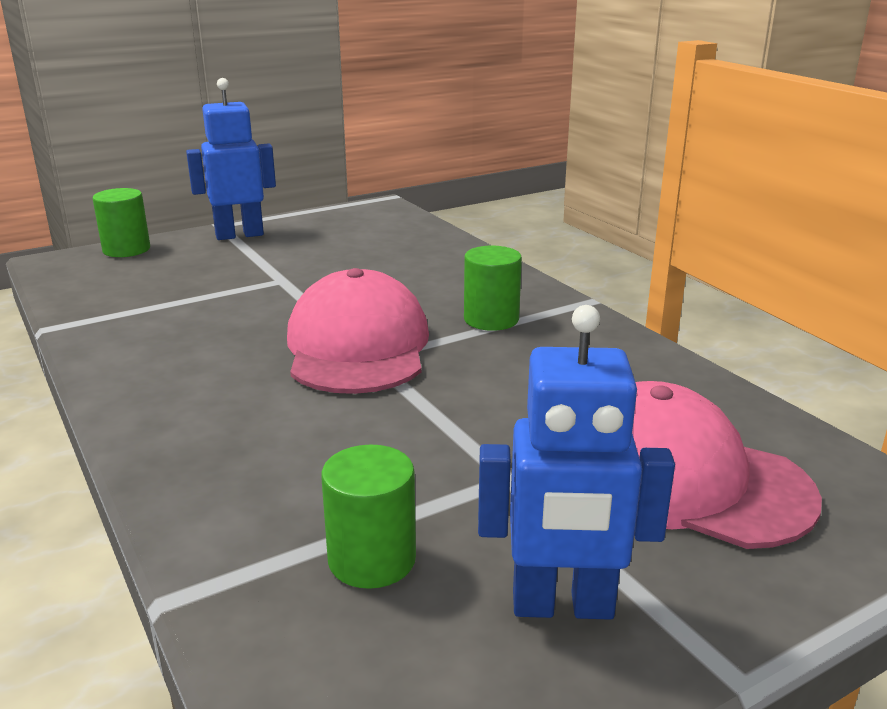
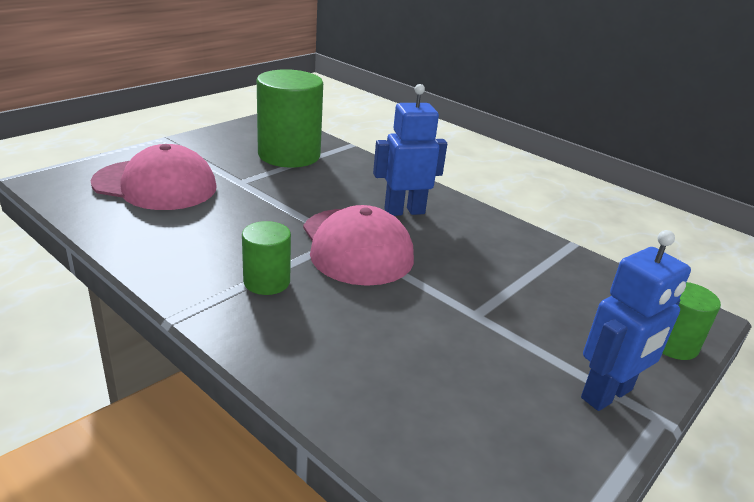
camera: 160 degrees right, 5 degrees up
(372, 559) = (289, 155): green cylinder -> green cylinder, size x1.91
(562, 607) = (217, 148): blue robot -> blue robot (404, 211)

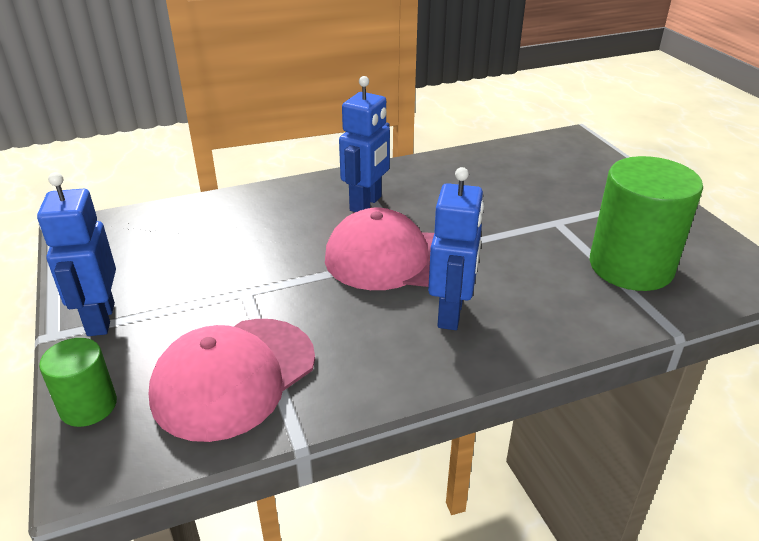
camera: 120 degrees right, 5 degrees up
(155, 185) = (556, 179): pink cap -> pink cap (234, 377)
(266, 282) = (366, 204): green cylinder -> blue robot

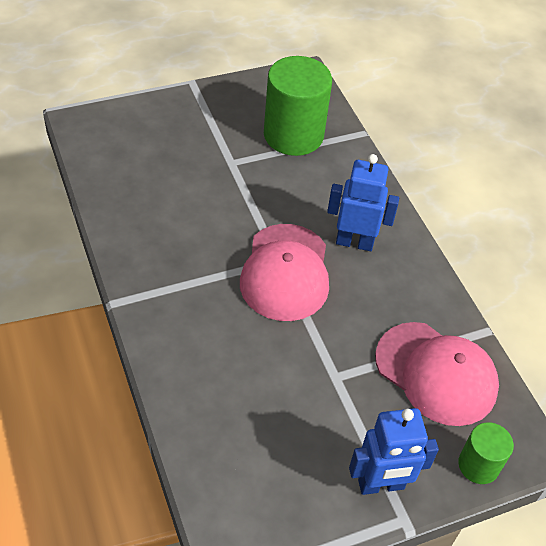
camera: 95 degrees left, 15 degrees up
(366, 204) = (194, 289): blue robot -> none

